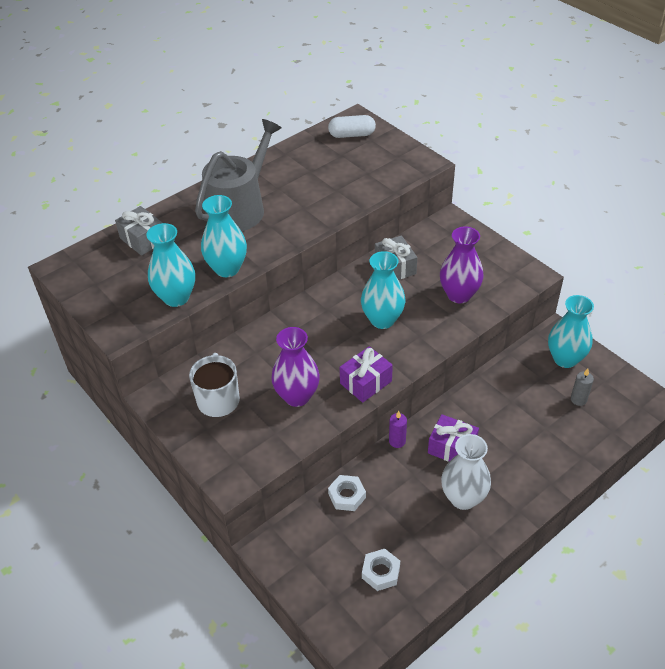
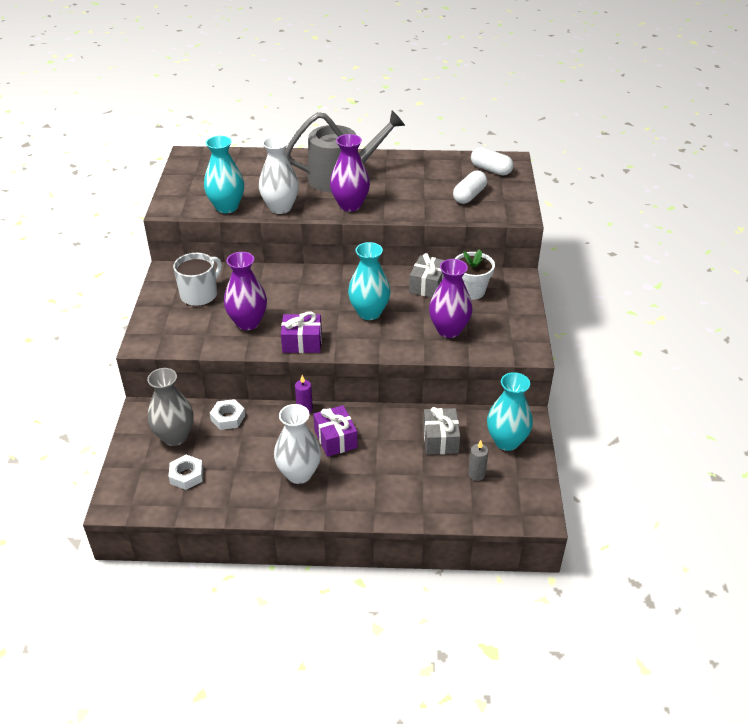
camera: 40 degrees right, 5 degrees down
(143, 239) = (256, 164): grey gift -> grey gift (440, 439)
(227, 268) = (280, 208): turquoise vase -> white vase
(284, 231) = (350, 205): none -> purple vase
(325, 547) = (175, 436): none -> grey vase
(367, 167) = (469, 196): none -> white capsule
(432, 251) = (471, 291): none -> white flower pot

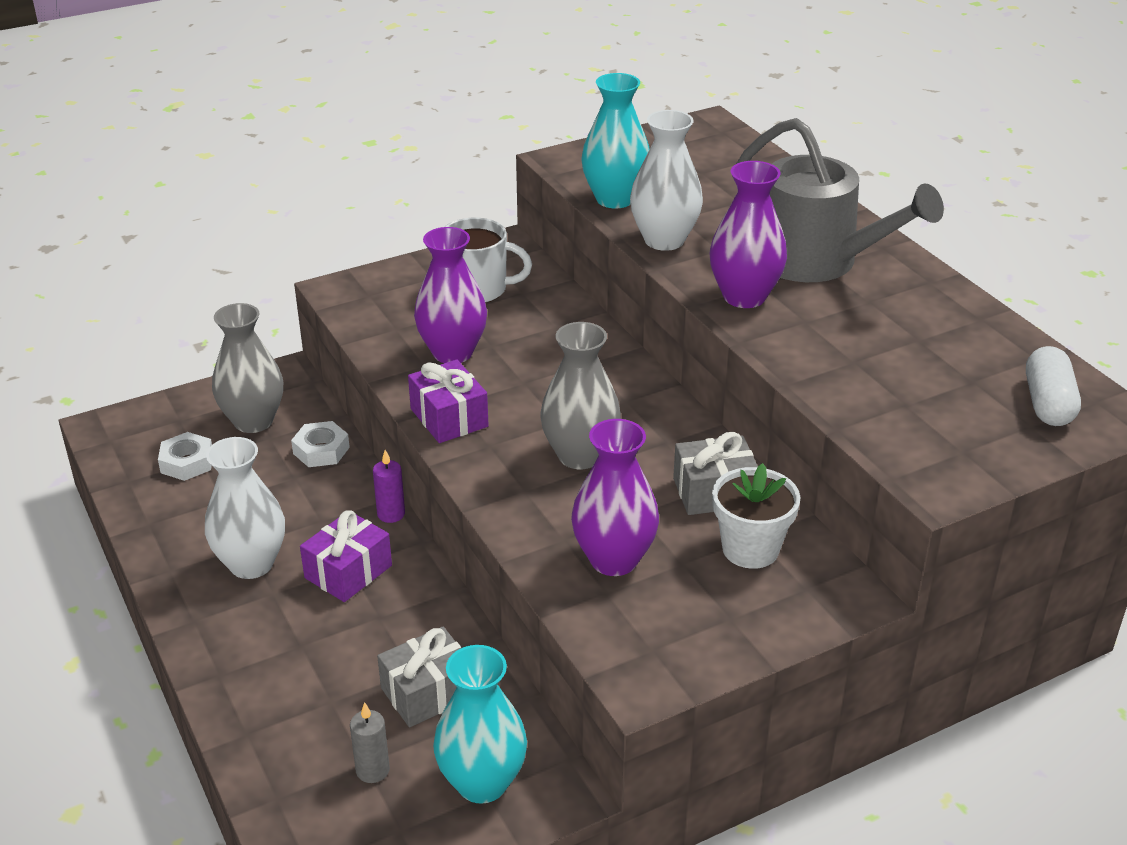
camera: 60 degrees right, 5 degrees down
(369, 312) = (580, 455): turquoise vase -> grey vase
(469, 196) = (926, 406): white capsule -> none

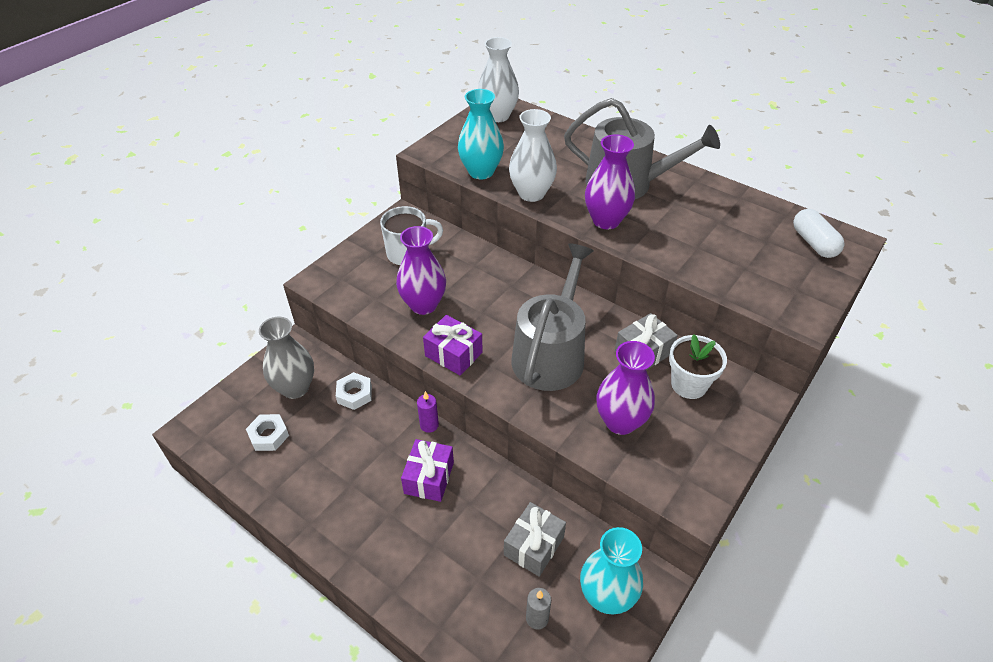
camera: 25 degrees left, 10 degrees up
(251, 564) = (362, 497): white vase -> white vase (498, 116)
(580, 455) = (551, 354): grey vase -> grey watering can

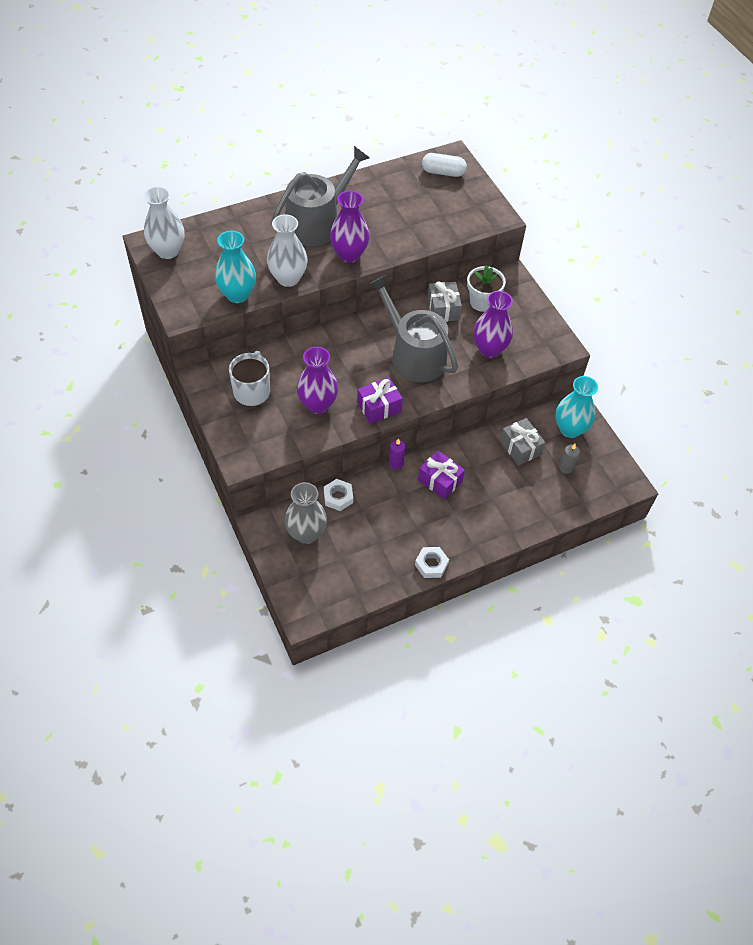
camera: 65 degrees left, 10 degrees up
(269, 435) = (344, 564): white nut -> white nut (431, 564)

